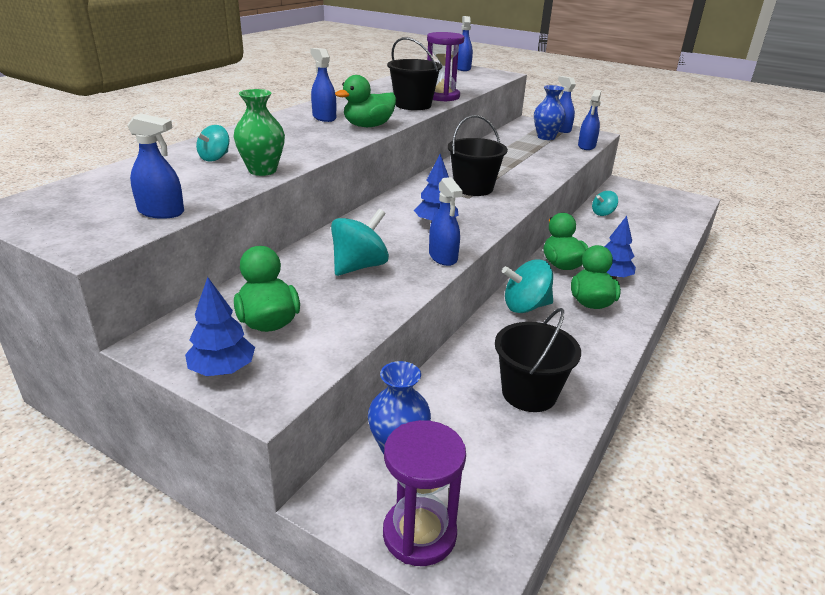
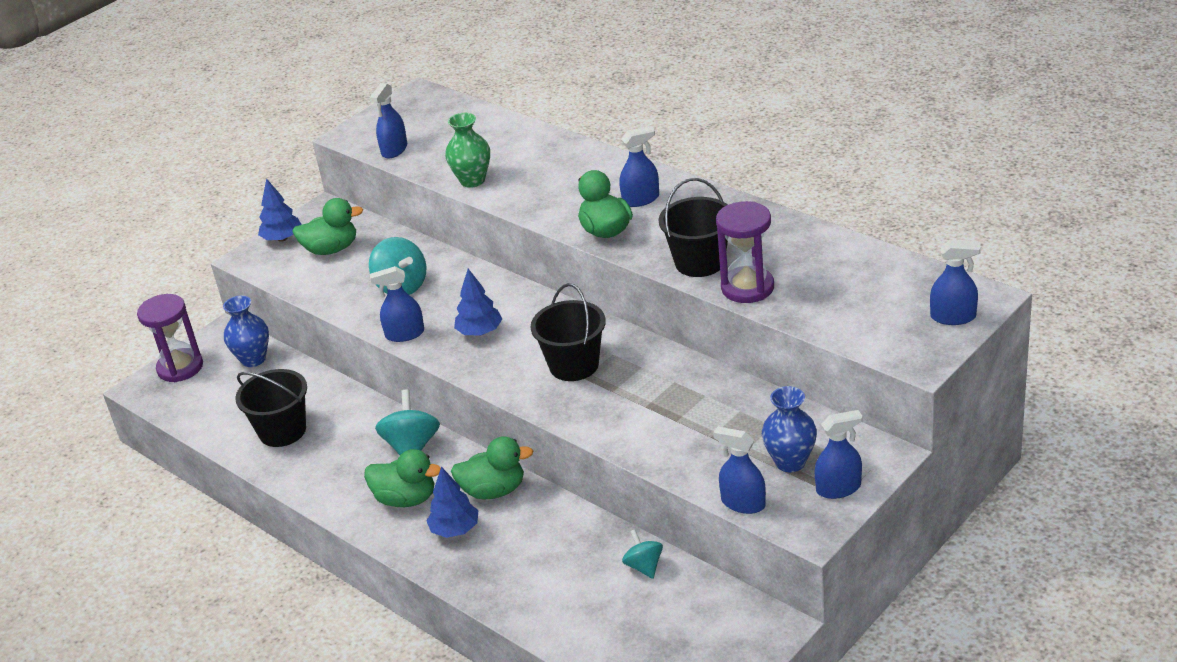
camera: 105 degrees right, 5 degrees up
(215, 158) = (510, 153): turquoise spinning top -> none

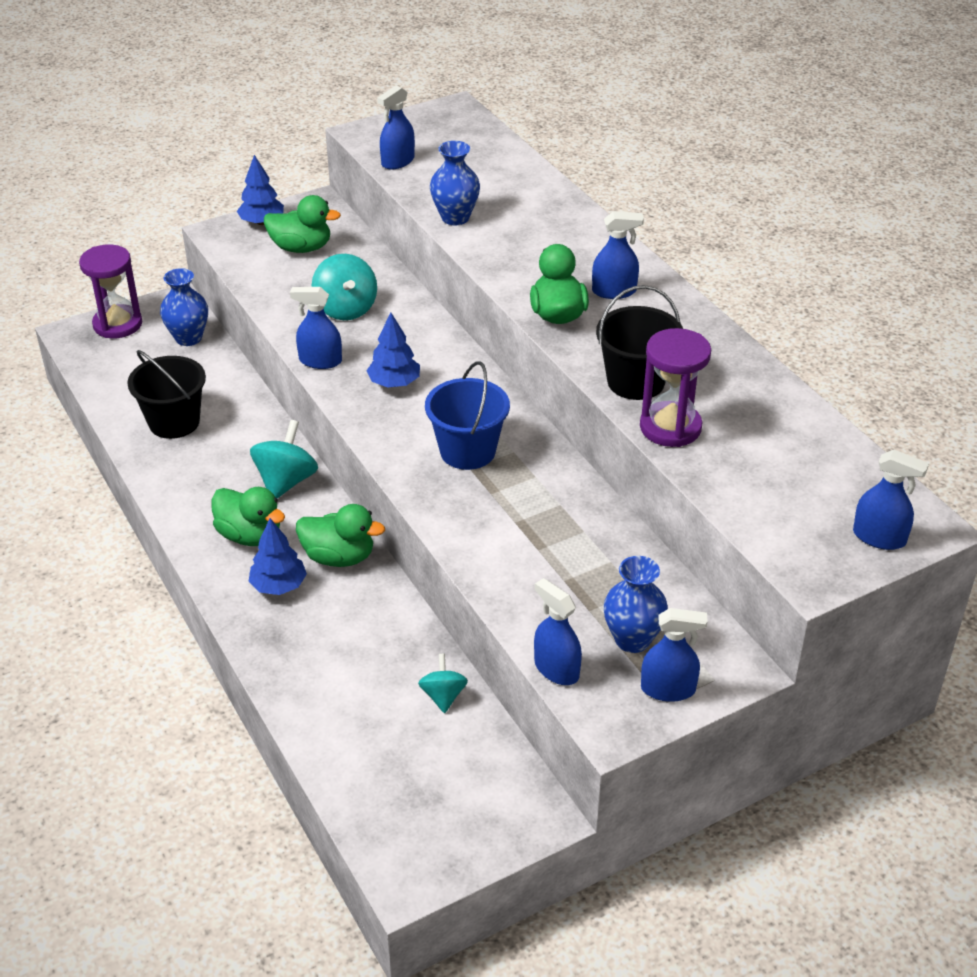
camera: 15 degrees right, 5 degrees up
(472, 180) = (455, 218): green vase -> blue vase
(574, 365) = (467, 451): black bucket -> blue bucket

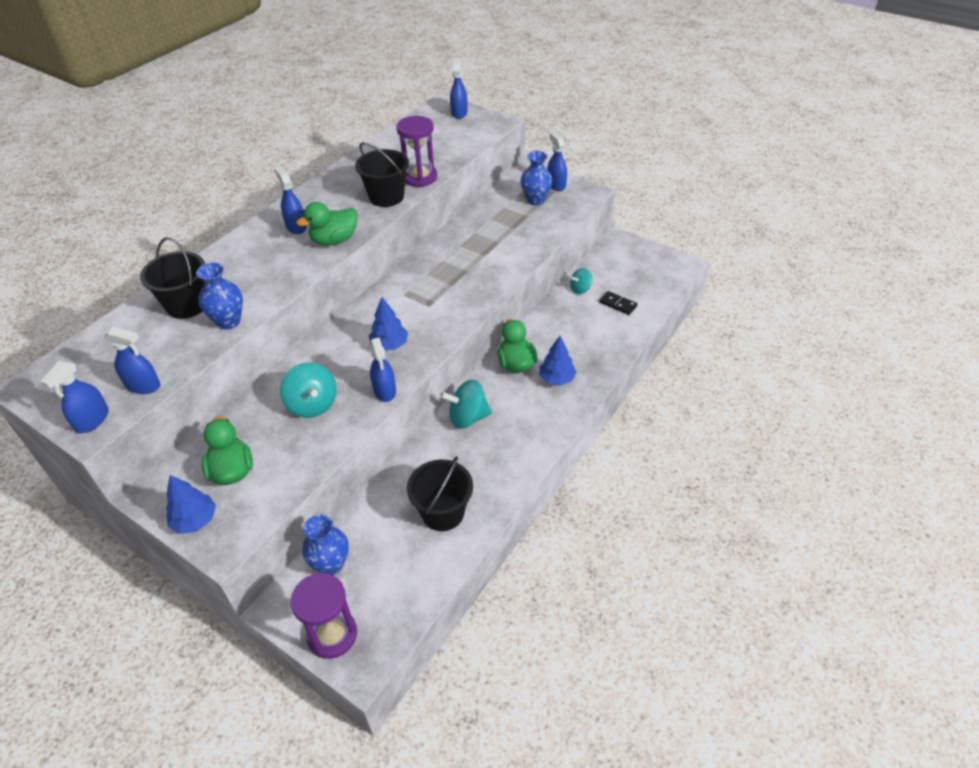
camera: 115 degrees left, 5 degrees up
(250, 535) = (526, 411): green duck -> none
(346, 309) = (312, 404): turquoise spinning top -> turquoise spinning top turned 105 degrees clockwise
(373, 727) = (618, 304): none -> black domino
(467, 451) = (437, 291): blue bucket -> none
(509, 197) = (187, 305): none -> black bucket
(556, 669) = (572, 215): blue spray bottle -> blue spray bottle (92, 420)

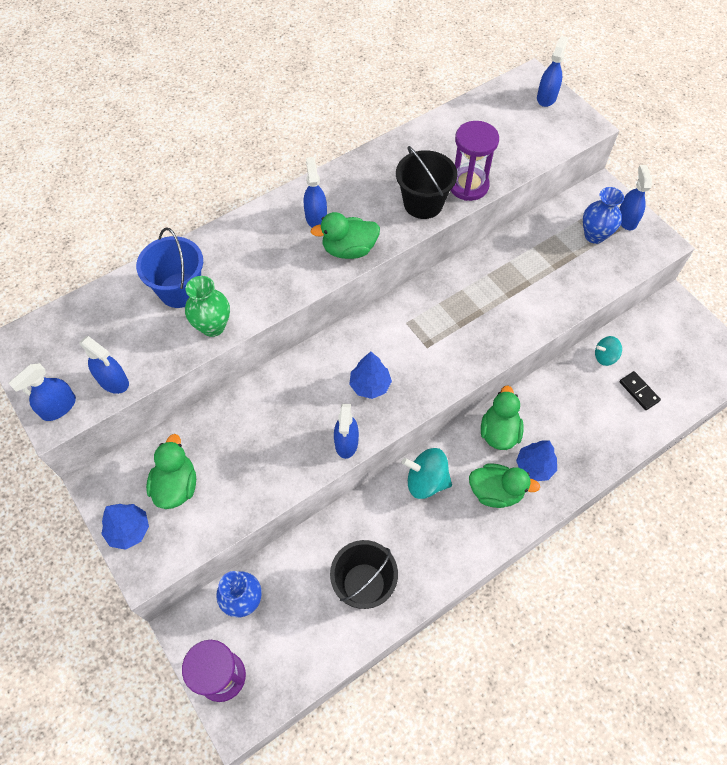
camera: 20 degrees right, 15 degrees up
(187, 305) = (180, 290): black bucket -> blue bucket
(228, 321) = (213, 326): blue vase -> green vase
(312, 404) = (272, 434): turquoise spinning top -> none
(532, 407) = (495, 492): none -> green duck

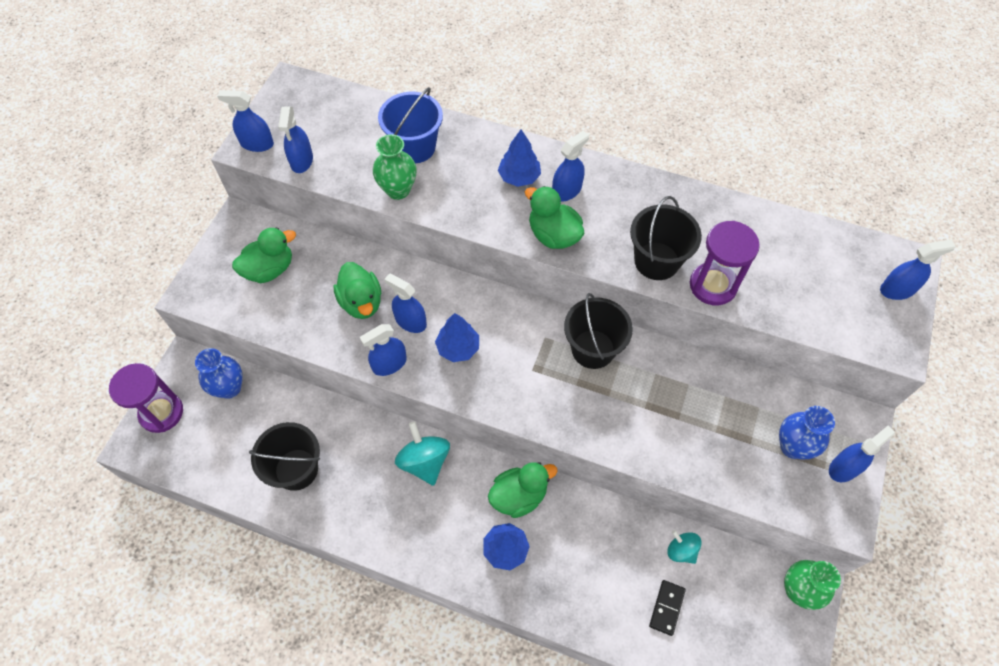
camera: 55 degrees right, 0 degrees up
(129, 530) = (214, 264): blue tree -> blue tree (519, 177)
(319, 405) = (410, 321): none -> blue spray bottle
(439, 299) = (593, 349): none -> black bucket
(495, 492) = (454, 528): green duck -> green duck (361, 302)
(671, 310) = (798, 590): none -> green vase

